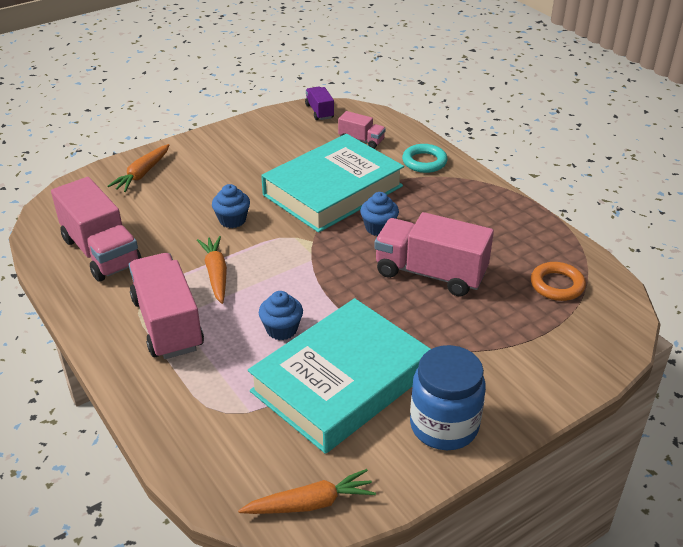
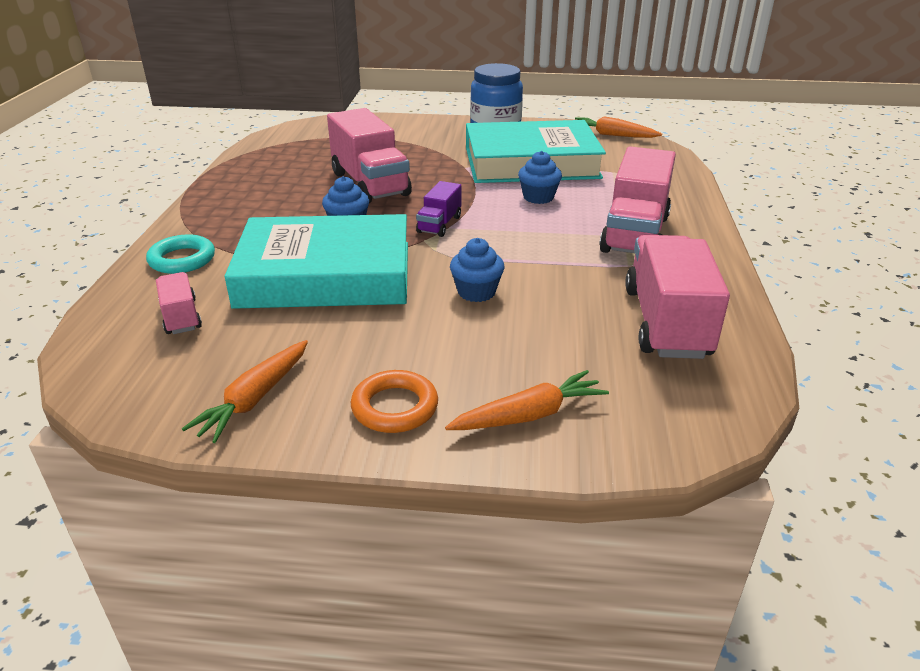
camera: 140 degrees left, 5 degrees down
(216, 274) = (552, 251): orange carrot -> orange carrot (255, 399)
(319, 111) = (131, 394): purple truck -> purple truck (439, 224)
(557, 285) = (302, 149): orange ring -> orange ring (395, 407)

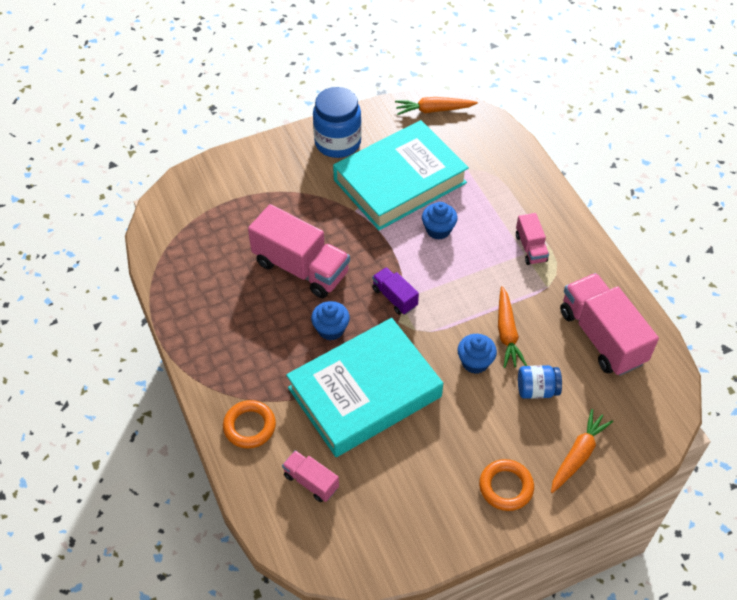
camera: 30 degrees left, 20 degrees up
(182, 259) = (249, 426): turquoise ring -> orange ring
(255, 399) = (425, 523): orange carrot -> orange carrot (507, 333)
(439, 224) = (394, 297): purple truck -> purple truck turned 150 degrees clockwise
(531, 337) = (537, 389): none -> blue jar
(635, 234) = (530, 248): pink truck -> pink truck, size x0.51

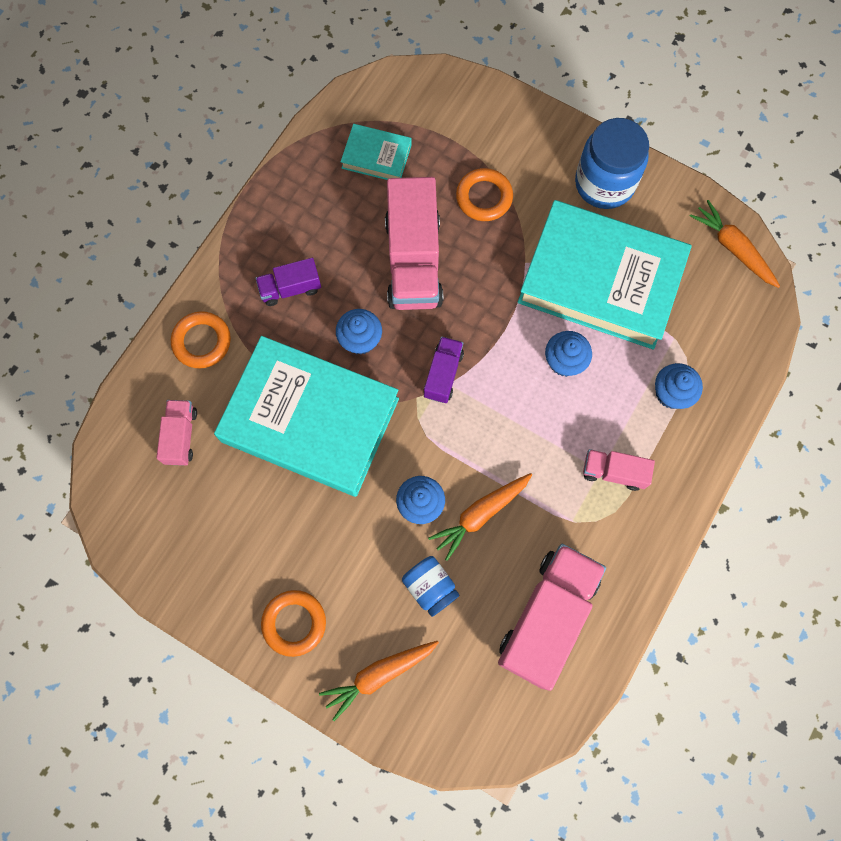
camera: 55 degrees right, 20 degrees up
(207, 245) = (376, 156): none -> turquoise book
(257, 348) = (290, 288): none -> purple truck
(291, 205) = (484, 197): none -> orange ring
(501, 191) = (671, 393): none -> blue cupcake
(530, 248) = (613, 472): pink truck -> pink truck turned 60 degrees clockwise
(578, 455) = (379, 675): orange carrot -> orange carrot turned 150 degrees clockwise

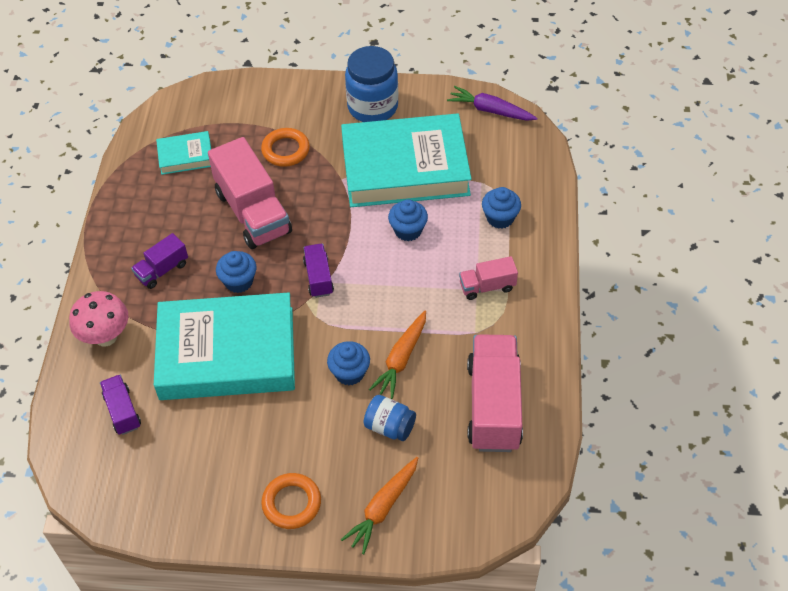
camera: 25 degrees left, 20 degrees down
(181, 436) = (122, 411): pink truck -> purple truck
(202, 342) = (106, 337): orange ring -> pink mushroom
(733, 248) = (490, 110): orange carrot -> purple carrot

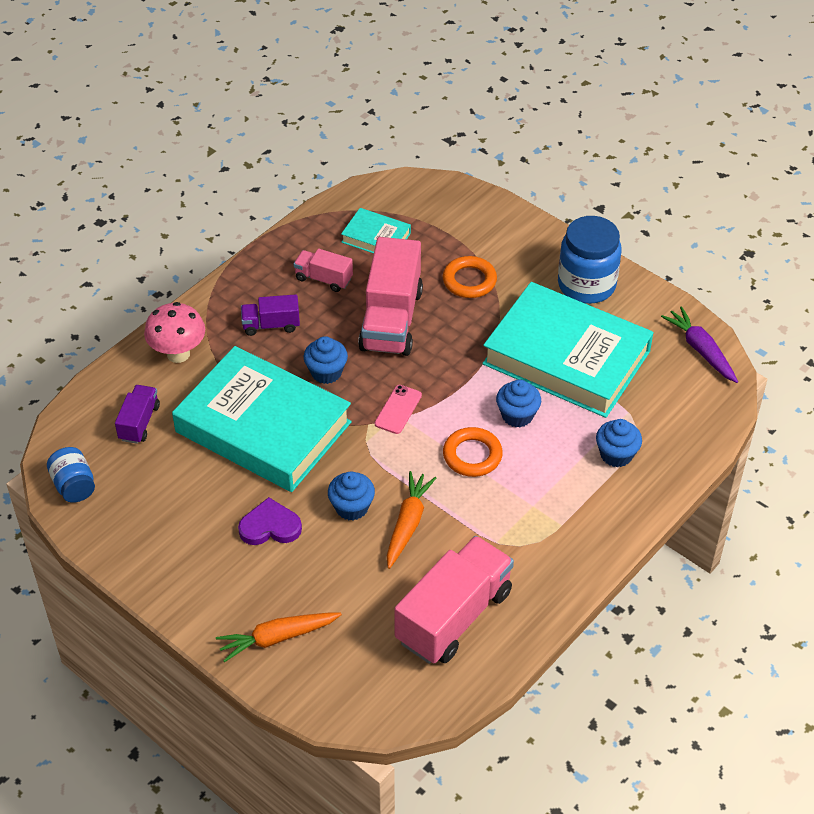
camera: 35 degrees right, 5 degrees down
(291, 503) = (206, 584): orange ring -> orange ring (472, 455)
(301, 427) = (270, 526): none -> purple heart
(318, 277) = (398, 409): purple truck -> pink phone
(390, 426) = (345, 575): blue jar -> blue jar (74, 486)
(401, 359) = (408, 524): orange carrot -> orange carrot turned 135 degrees clockwise
(487, 286) = (545, 509): pink truck -> pink truck (323, 279)

